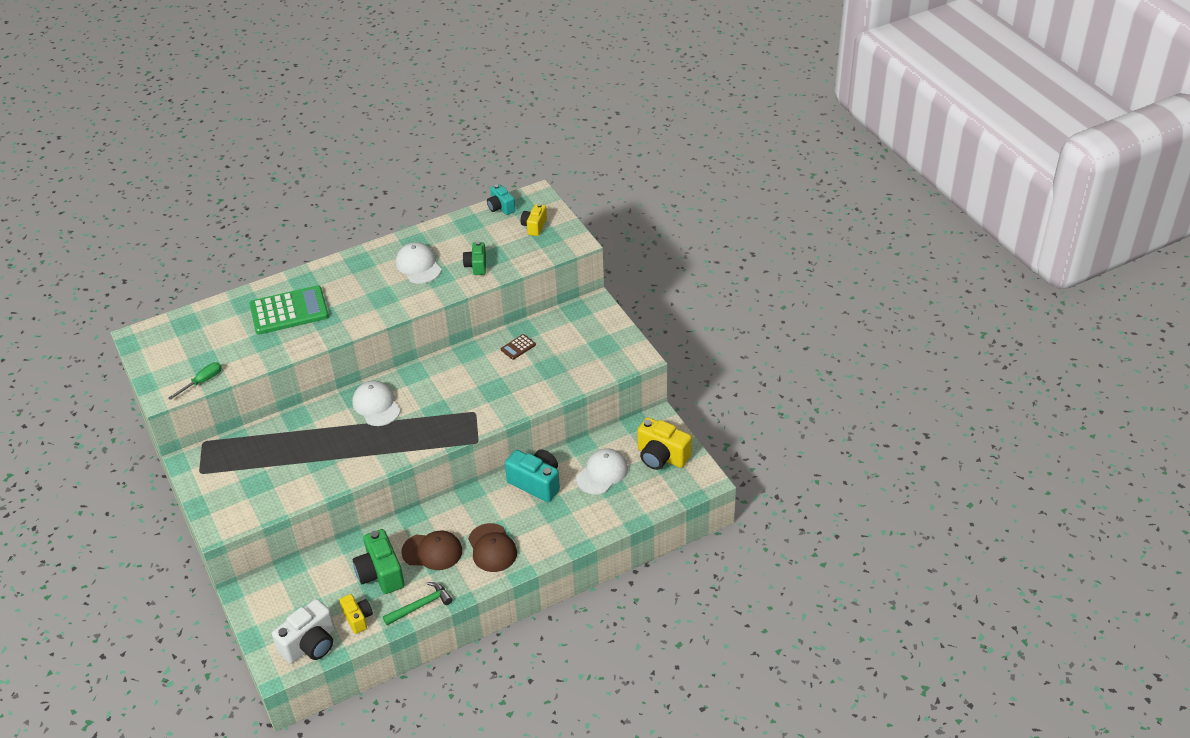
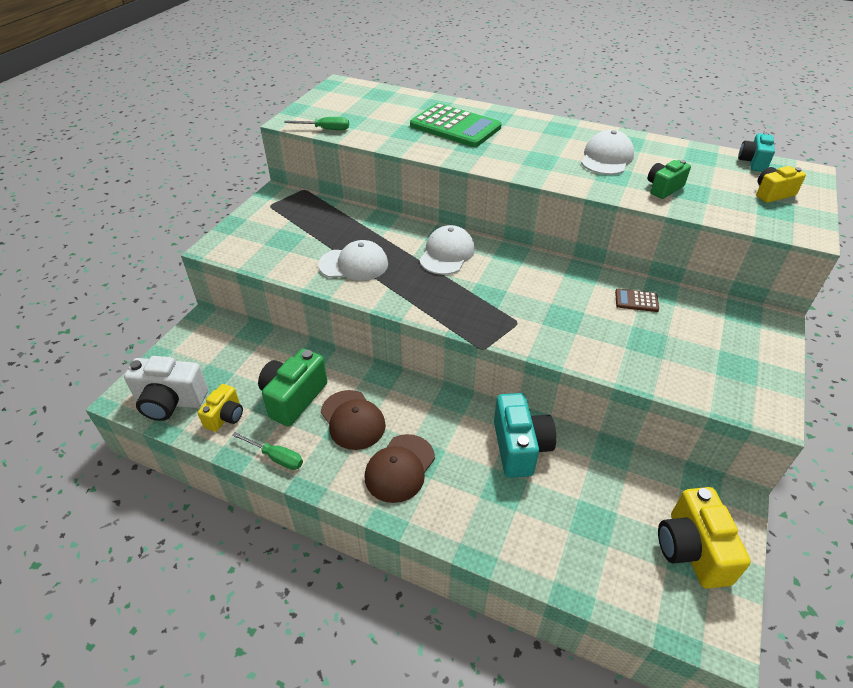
camera: 50 degrees right, 0 degrees up
(421, 605) = (276, 457): green hammer -> green screwdriver
(602, 473) = (598, 502): white cap -> white cap (354, 264)

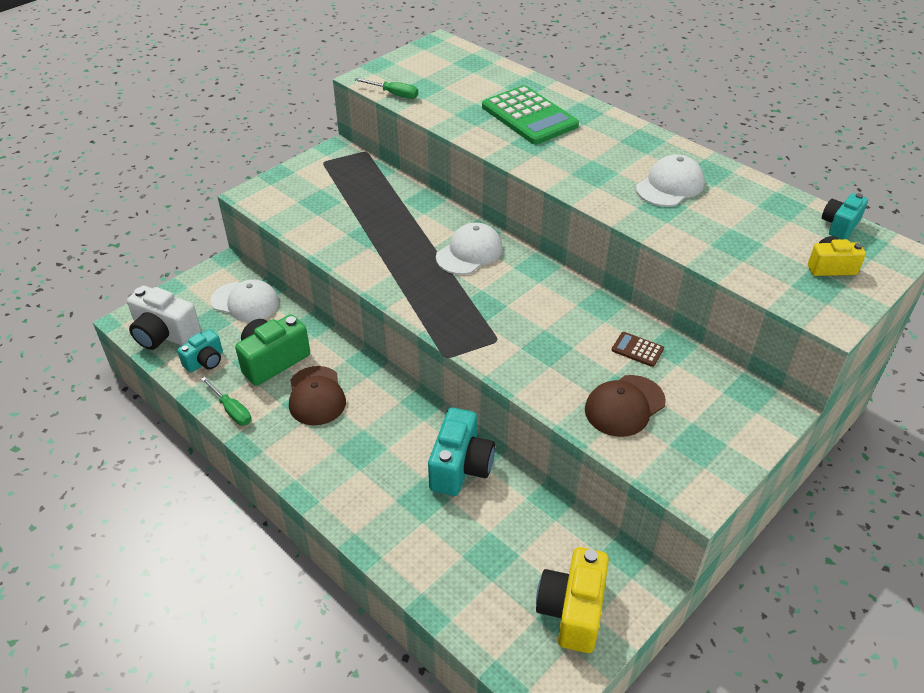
camera: 20 degrees right, 0 degrees up
(225, 417) = (205, 361): yellow camera -> turquoise camera
(354, 264) = (371, 242): white cap -> white cap (245, 302)
(400, 468) = (336, 452): brown cap -> brown cap (624, 406)
(663, 188) = (706, 234): green camera -> none

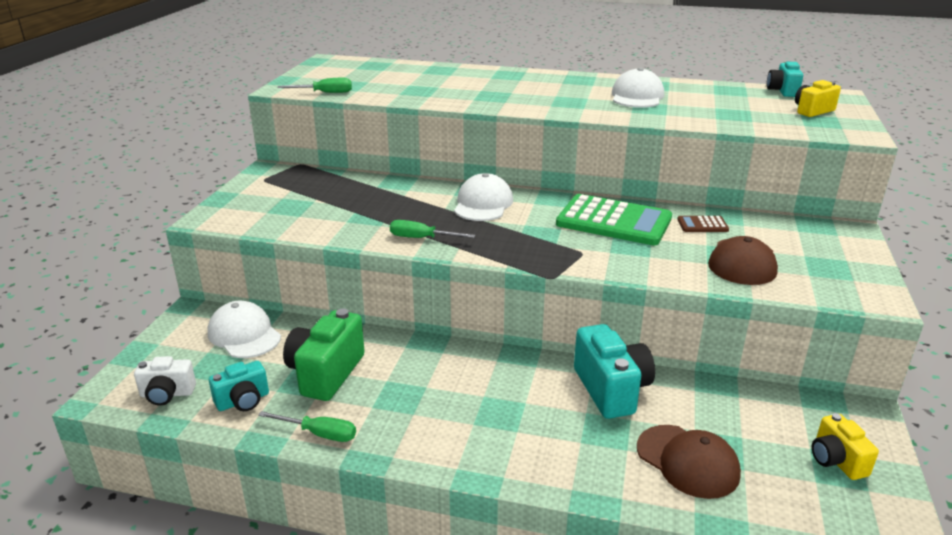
camera: 30 degrees left, 15 degrees down
(165, 335) = (167, 394): white camera -> white camera, size x0.60
(205, 361) = (243, 401): turquoise camera -> turquoise camera turned 45 degrees clockwise
(245, 302) = (244, 334): white cap -> white cap turned 120 degrees counterclockwise
(316, 396) = (405, 386): brown cap -> brown cap (687, 461)
(386, 274) = (422, 238): none -> green screwdriver
(529, 116) = (468, 83): green calculator -> green calculator (614, 221)
(572, 611) = (836, 460): yellow camera -> yellow camera, size x0.60

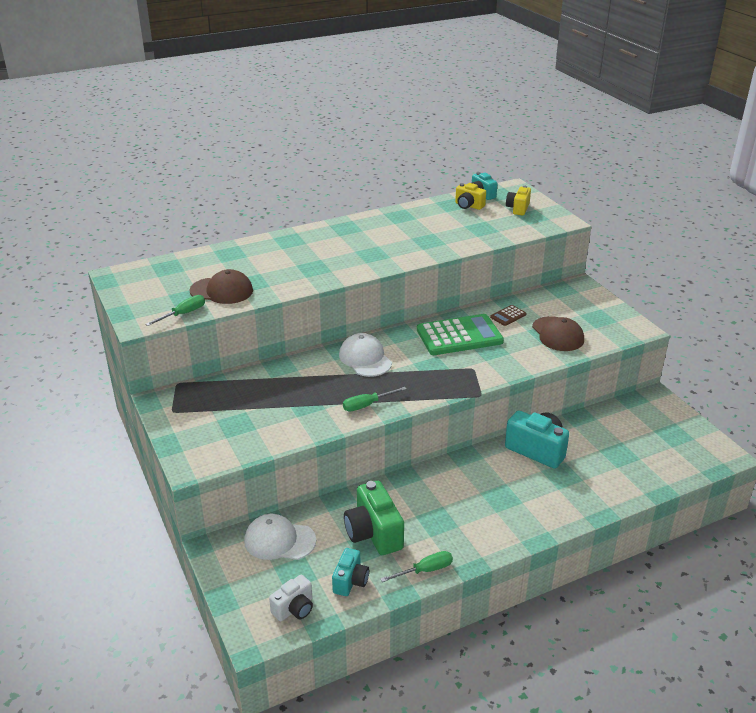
camera: 40 degrees left, 5 degrees up
(637, 96) = (406, 232): white cap -> none
(687, 461) = (614, 469): brown cap -> brown cap (222, 291)
(836, 460) = (669, 431): yellow camera -> yellow camera (468, 206)

